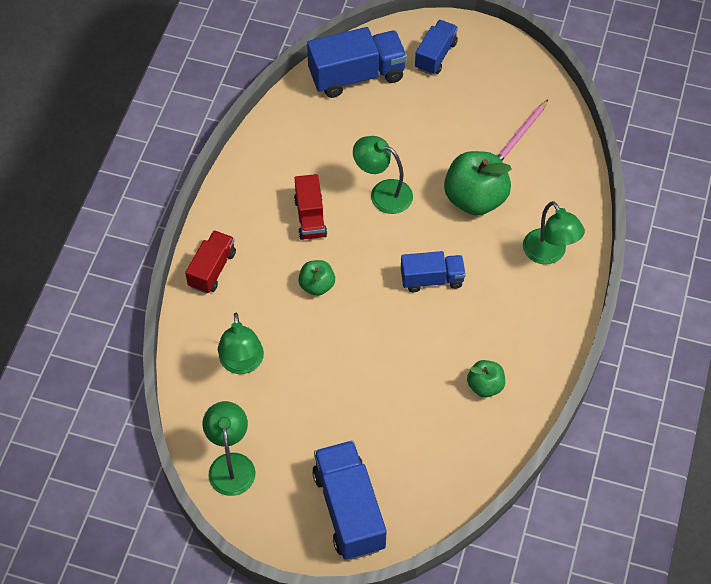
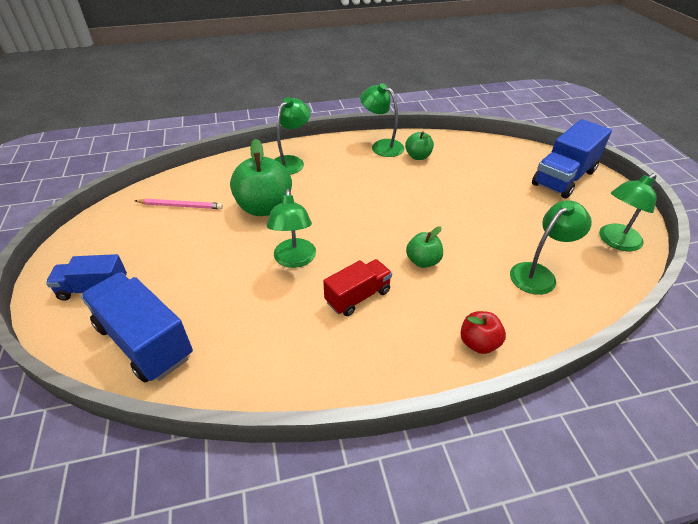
camera: 120 degrees left, 15 degrees down
(212, 269) = (478, 343): red truck -> red apple
(432, 279) = (358, 203): blue truck -> none
(531, 361) = (381, 146): none -> green lamp

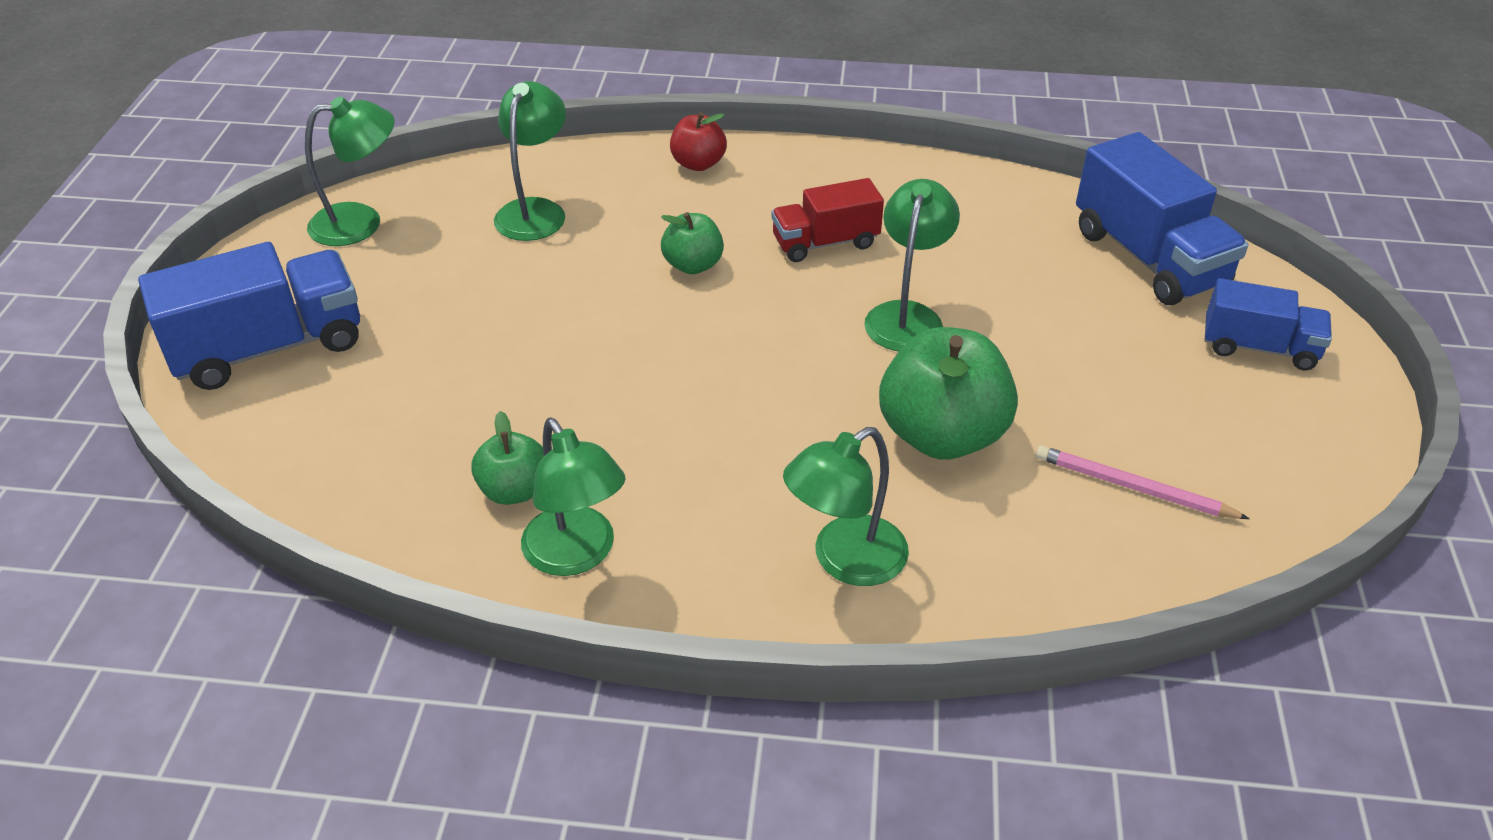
camera: 160 degrees left, 0 degrees up
(538, 274) = (535, 211): green lamp -> green lamp turned 120 degrees clockwise

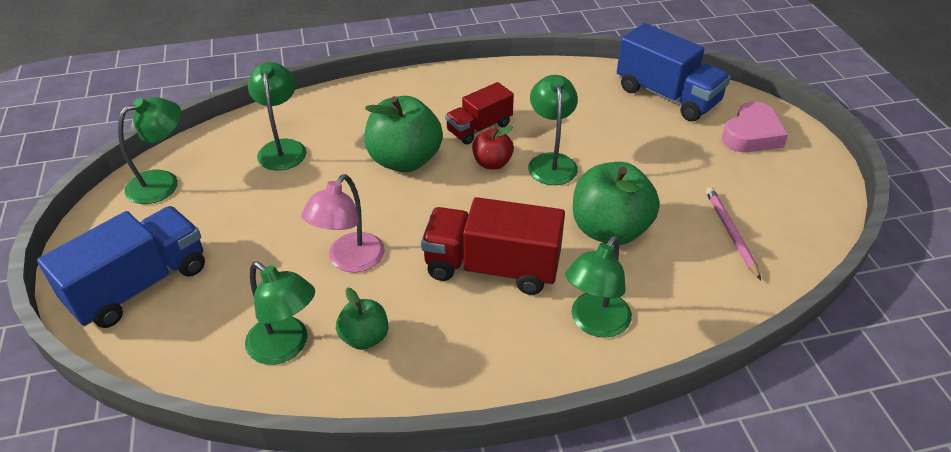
camera: 20 degrees left, 0 degrees up
(547, 384) = (350, 261): none -> pink lamp
(577, 555) = (428, 369): green lamp -> green lamp (286, 347)
(693, 265) = (405, 160): green apple -> green apple, size x1.85
(698, 164) = (374, 95): red apple -> red apple (492, 163)
(738, 444) = (492, 267): none -> red truck
(1133, 488) = (730, 233): pink pencil -> pink pencil turned 75 degrees clockwise
(1259, 347) = (751, 134): blue truck -> pink heart

